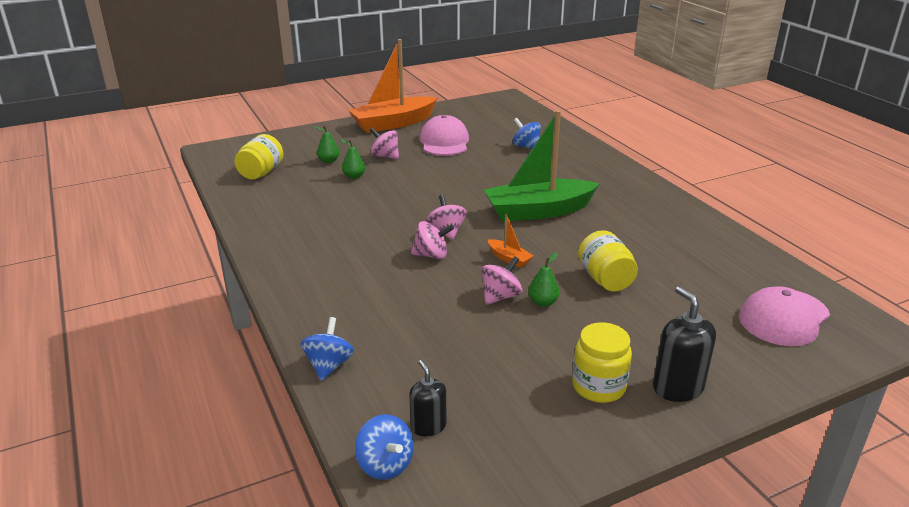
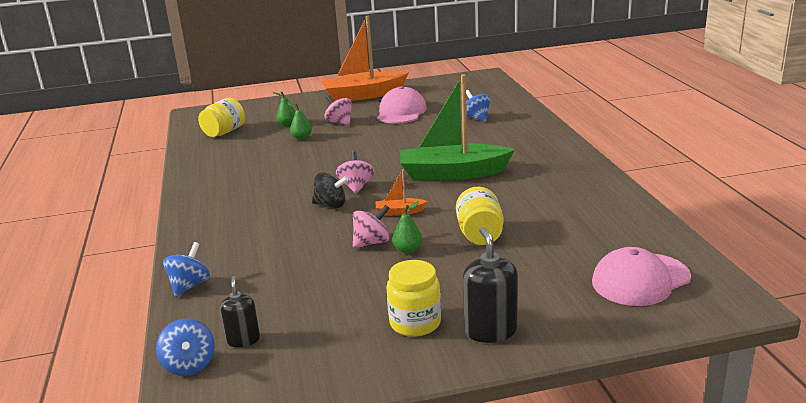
camera: 15 degrees right, 5 degrees down
(431, 255) = (330, 205): pink spinning top -> black spinning top
(509, 258) = (399, 212): orange boat -> orange boat turned 120 degrees clockwise

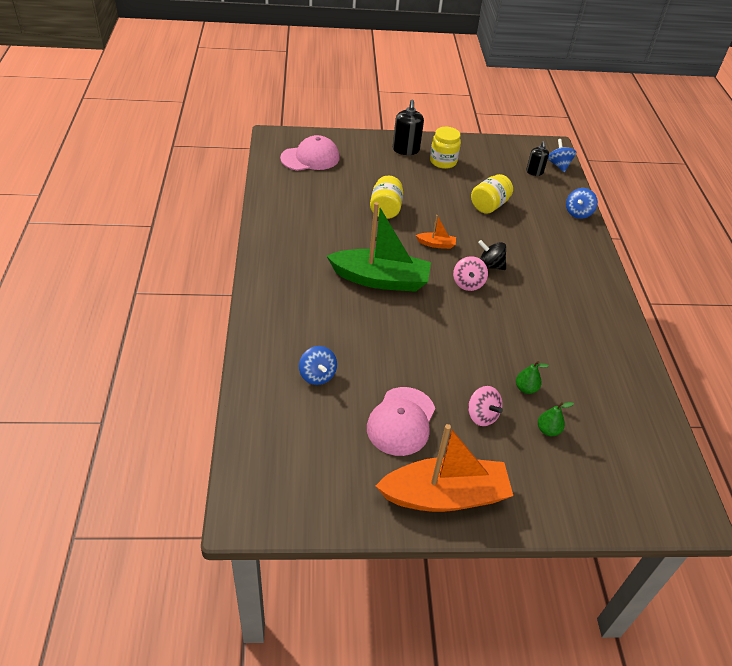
camera: 175 degrees left, 20 degrees up
(224, 132) = (626, 433): yellow jar -> yellow jar (489, 205)
(371, 242) = (460, 220): pink spinning top -> none
(407, 250) = (437, 208): green pear -> none

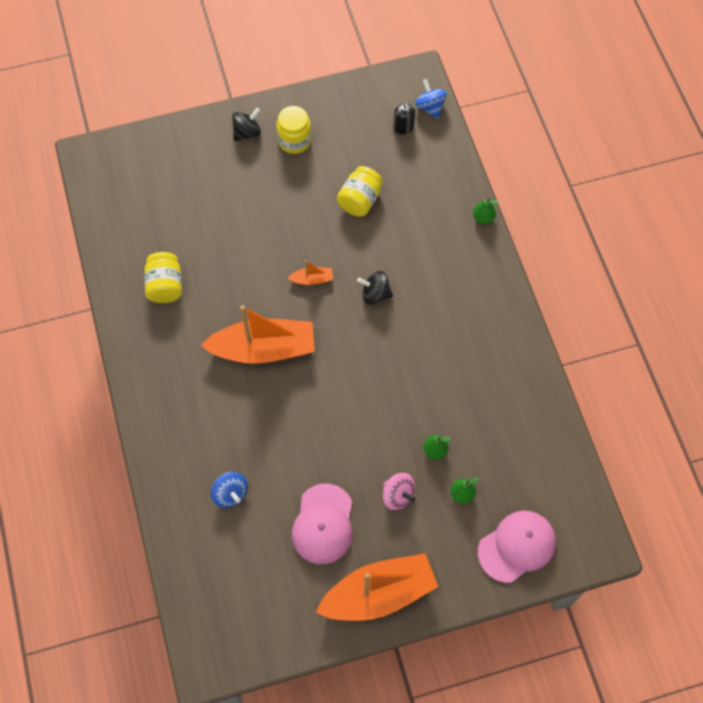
camera: 10 degrees left, 20 degrees up
(310, 158) = (139, 180): pink cap -> pink cap (517, 546)
(380, 279) = (264, 349): green boat -> orange boat
(385, 209) = (245, 241): yellow jar -> yellow jar (165, 286)
(406, 150) = (247, 133): black soap dispenser -> black spinning top
(468, 283) = (356, 328): pink spinning top -> none
(578, 213) = (460, 183): blue spinning top -> none
(595, 238) = (483, 218): none -> green pear

